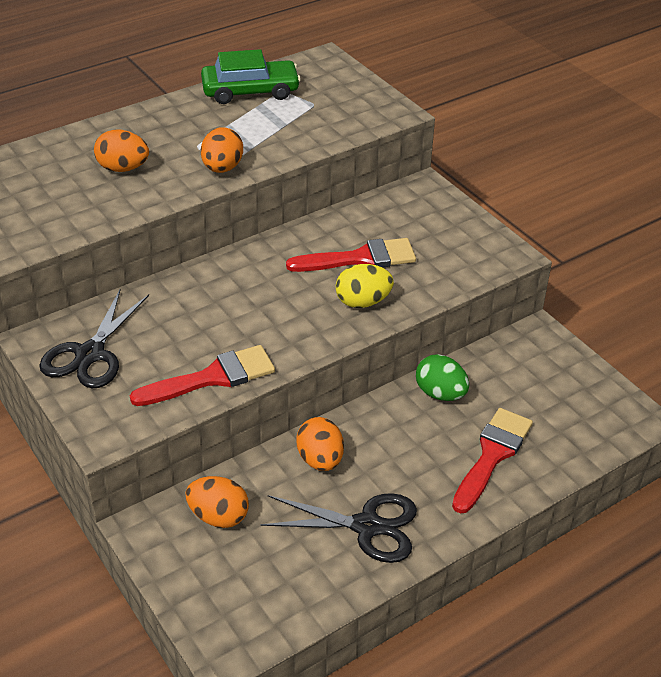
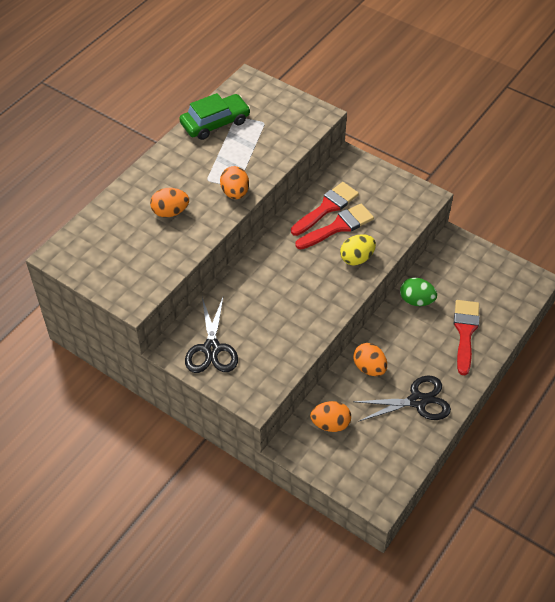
camera: 20 degrees left, 10 degrees up
(212, 377) = (296, 340): red brush -> red brush (327, 208)

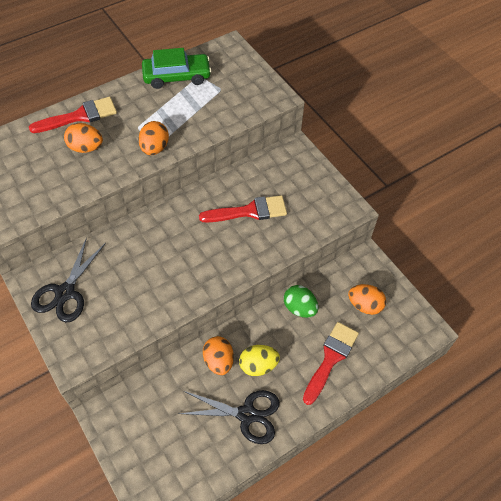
camera: 20 degrees right, 5 degrees up
(327, 208) = (249, 189): red brush -> red brush (79, 116)
(330, 424) = (151, 406): orange egg -> orange egg (364, 305)
(357, 258) = (249, 249): yellow egg -> yellow egg (258, 365)

